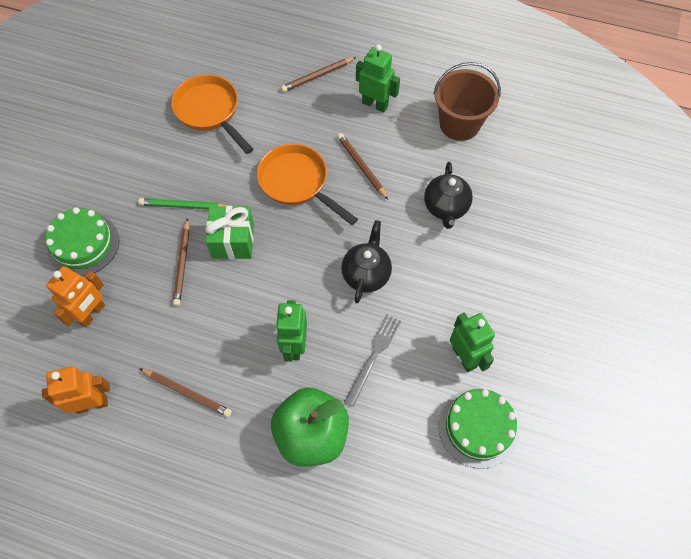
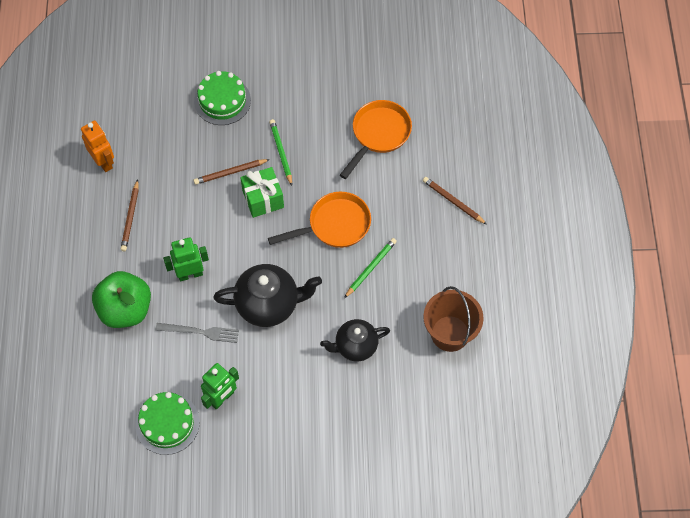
camera: 70 degrees right, 0 degrees up
(92, 314) = (169, 132): orange robot -> none
(297, 183) = (334, 225): orange pan -> orange pan turned 45 degrees clockwise
(361, 166) = (370, 268): brown pencil -> green pencil
(366, 274) = (269, 304): black teapot -> black teapot, size x1.51
(375, 104) = (442, 257): green robot -> none

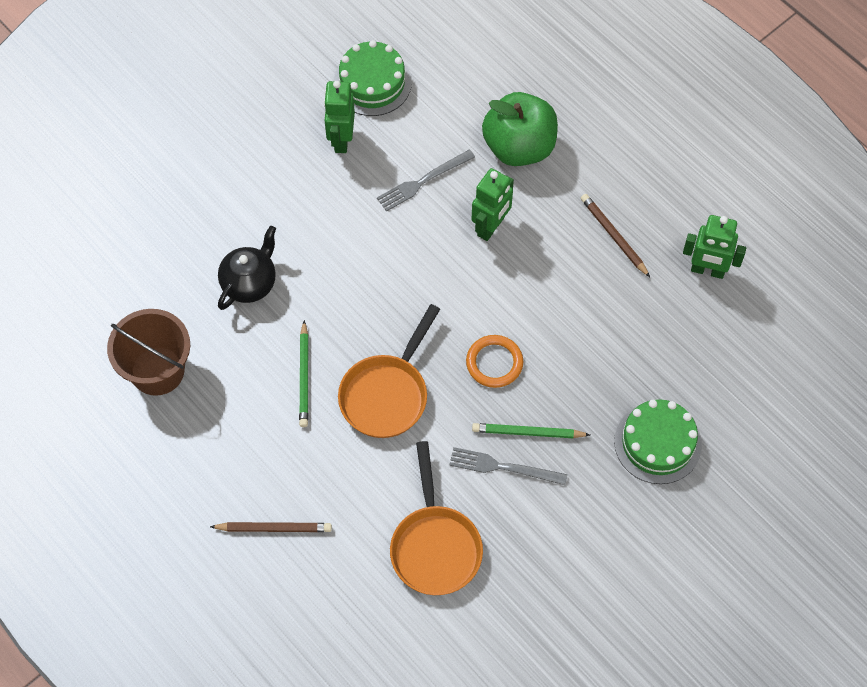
camera: 140 degrees right, 0 degrees up
(103, 162) = (707, 270): orange robot -> green robot
(230, 172) = (560, 364): brown pencil -> none
(263, 199) = (494, 363): green gift -> orange ring
(269, 304) = (379, 258): black teapot -> none
(281, 152) = (528, 432): green pencil -> green pencil turned 150 degrees clockwise
(309, 145) = (503, 467): none -> grey fork

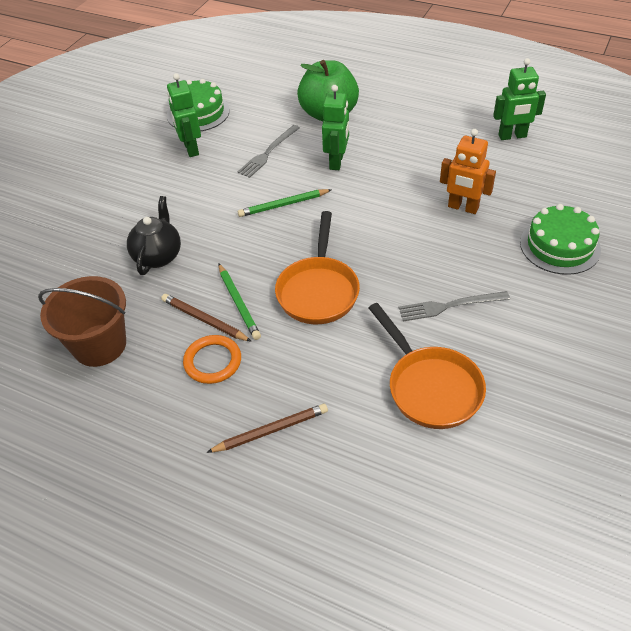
camera: 20 degrees left, 15 degrees down
(494, 363) = (394, 240): orange ring -> orange ring (212, 361)
(528, 432) = (453, 275): green pencil -> green pencil (283, 205)
(589, 350) = (463, 207): none -> orange robot
(613, 236) = (431, 139): brown pencil -> brown pencil (204, 320)

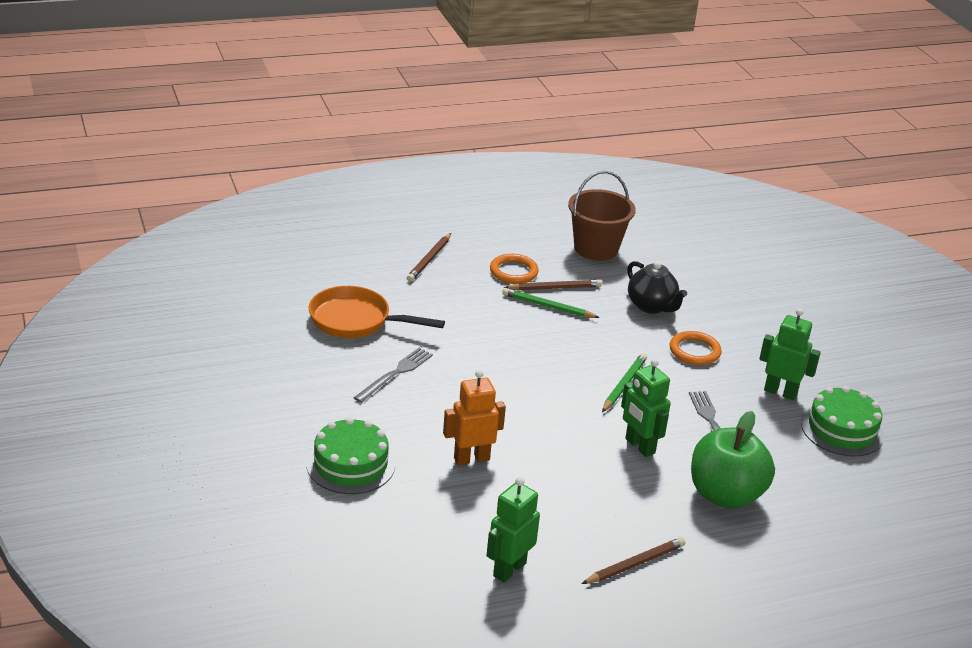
camera: 130 degrees right, 15 degrees down
(193, 203) = (694, 351): none -> orange ring
(318, 290) = (504, 339): orange pan -> none
(433, 107) = (635, 564): none -> brown pencil

